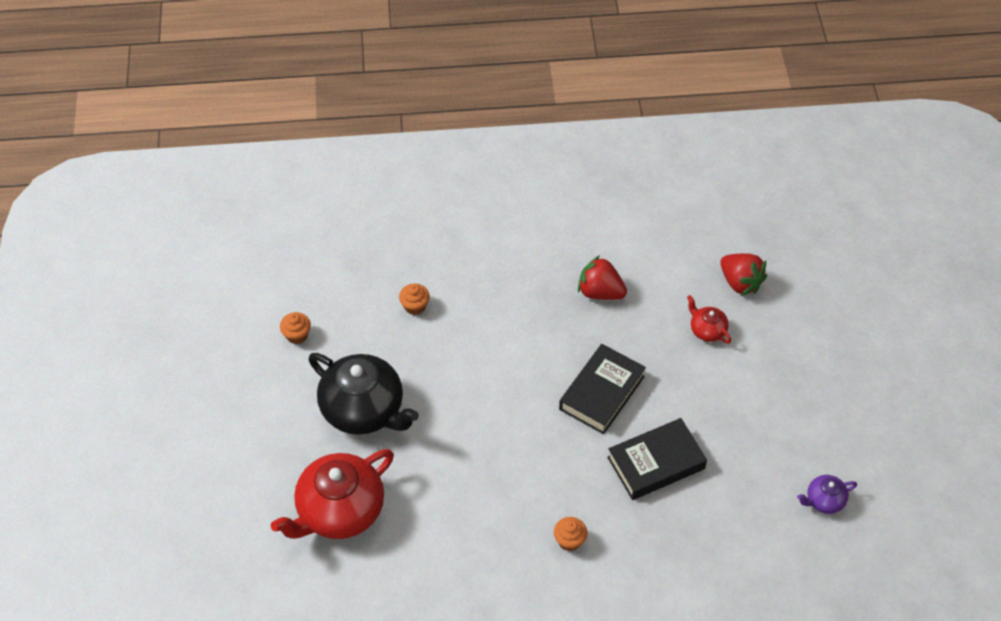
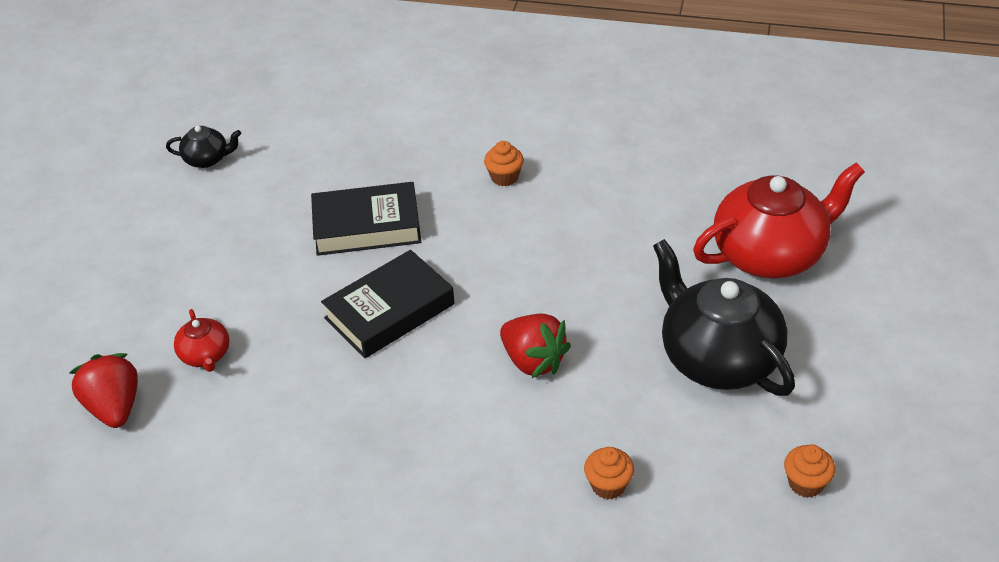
camera: 160 degrees left, 10 degrees down
(600, 292) = (319, 441): red strawberry -> red strawberry (533, 361)
(824, 500) = (207, 159): purple teapot -> black teapot

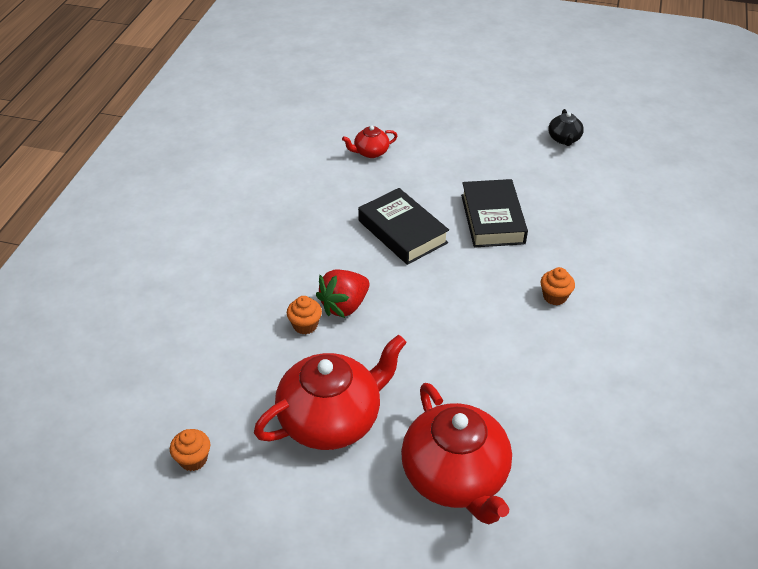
camera: 90 degrees right, 0 degrees up
(114, 407) = (333, 121): red strawberry -> none
(608, 485) = (221, 340): orange cupcake -> orange cupcake (305, 325)
(718, 358) = (331, 419): black teapot -> red teapot

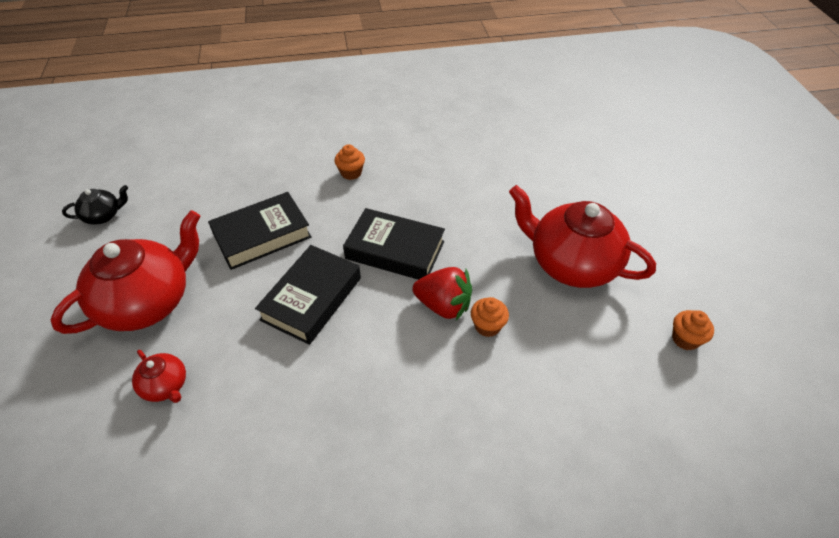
camera: 115 degrees left, 5 degrees up
(427, 296) = (395, 250): none -> black book
(455, 477) = (561, 180): red teapot -> red teapot (147, 302)

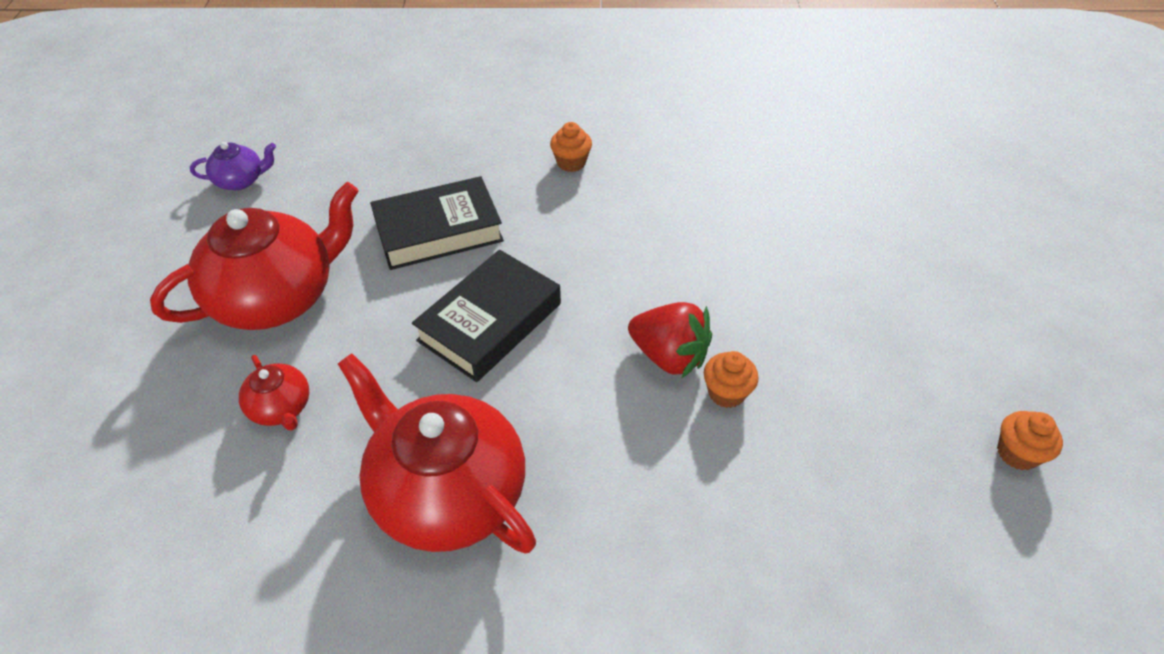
camera: 10 degrees right, 0 degrees up
(103, 215) = (241, 180): black teapot -> purple teapot
(395, 250) = (614, 273): black book -> none
(571, 263) = (862, 323): red teapot -> red teapot (447, 492)

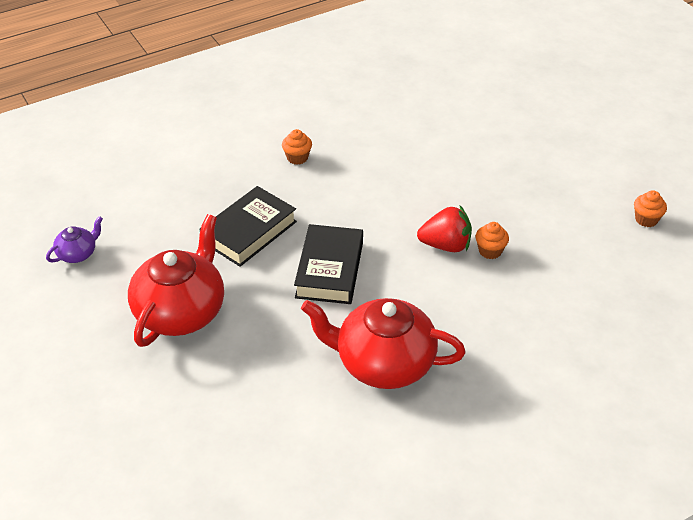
camera: 30 degrees left, 5 degrees down
(281, 408) = (247, 367): red teapot -> none

